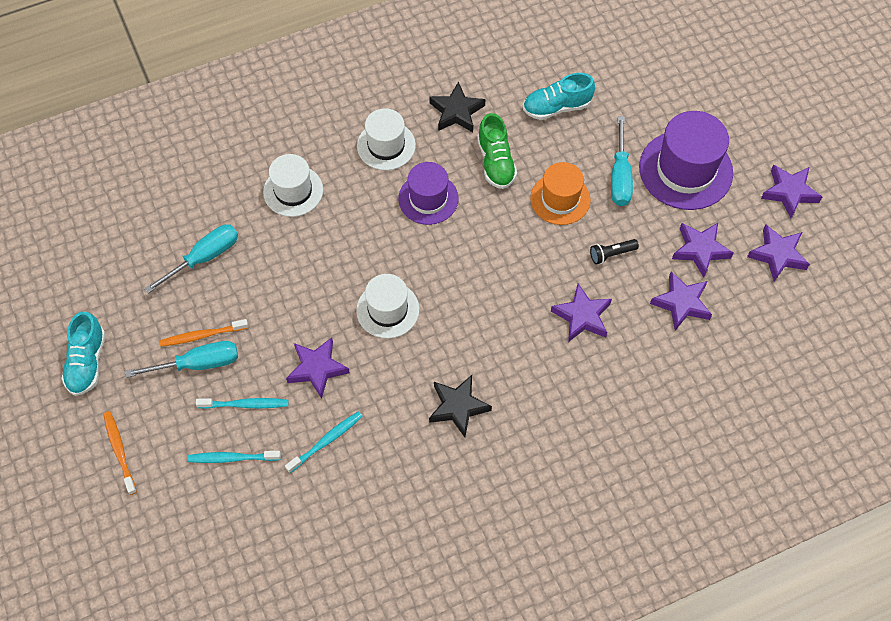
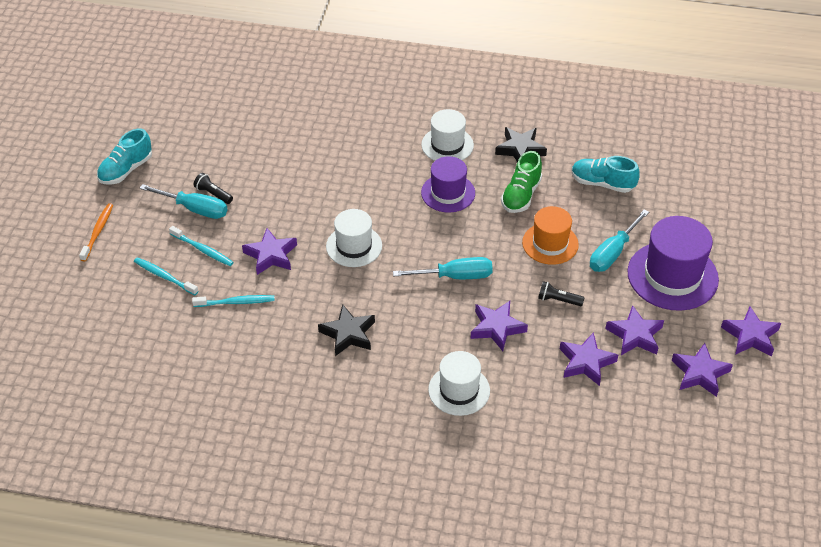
camera: 35 degrees right, 15 degrees down
(202, 335) = (213, 194): orange toothbrush -> black flashlight
(204, 258) = (257, 149): turquoise screwdriver -> turquoise screwdriver (454, 276)
(293, 191) = (354, 140): white hat -> white hat (459, 390)

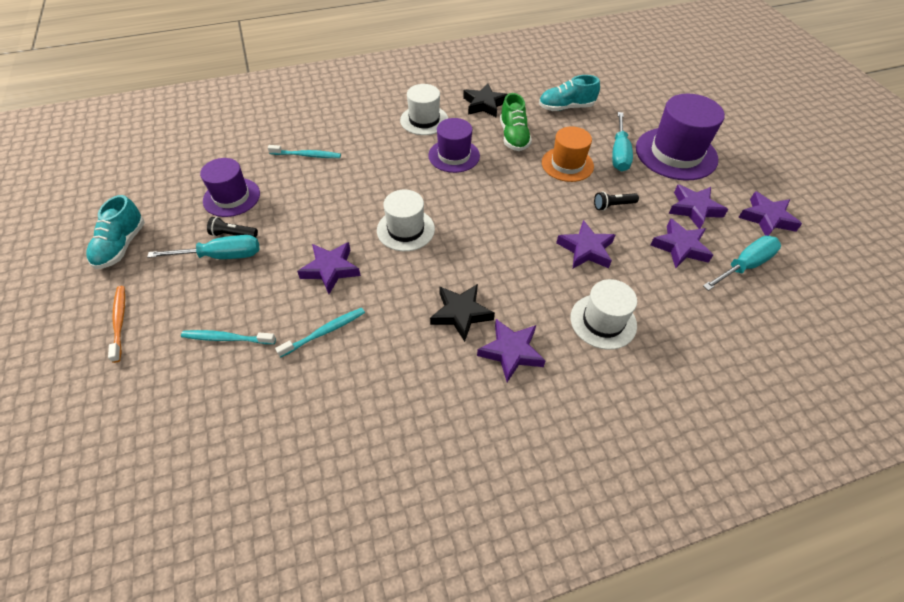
camera: 30 degrees left, 5 degrees up
(202, 250) = (254, 293): turquoise toothbrush -> turquoise toothbrush (307, 155)
(230, 159) = (231, 197): none -> purple hat
(454, 276) = (514, 220): turquoise screwdriver -> turquoise screwdriver (744, 266)
(750, 336) = (770, 175): purple star -> purple star (511, 352)

